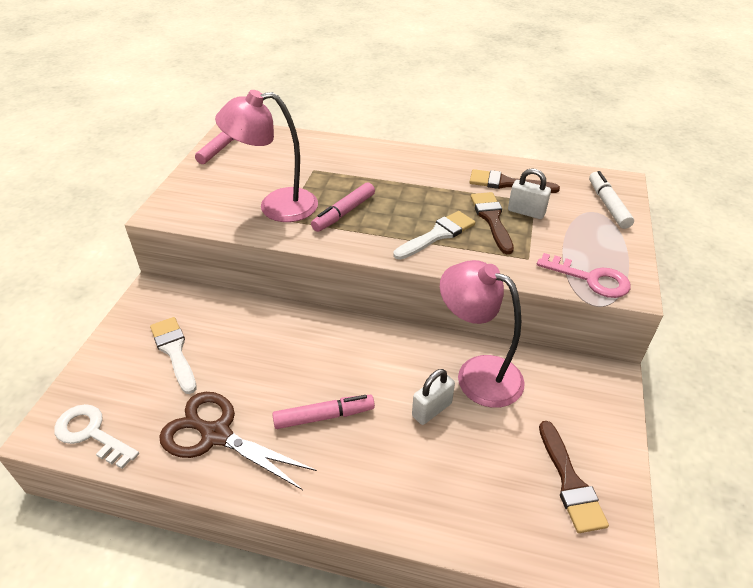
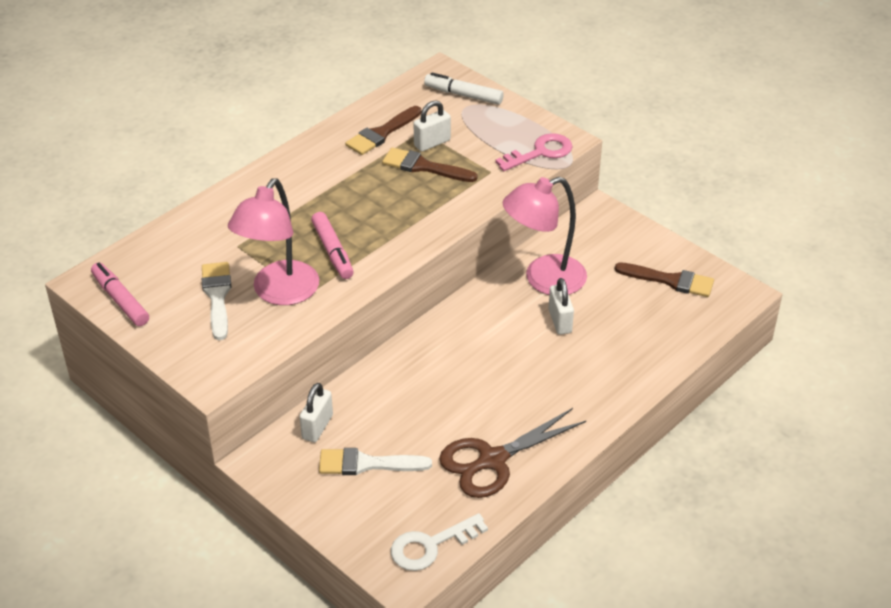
camera: 60 degrees left, 0 degrees up
(202, 306) = (317, 427): none -> white padlock
(323, 416) = (521, 387): pink marker -> none
(437, 235) = (417, 207): white brush -> white brush (217, 296)

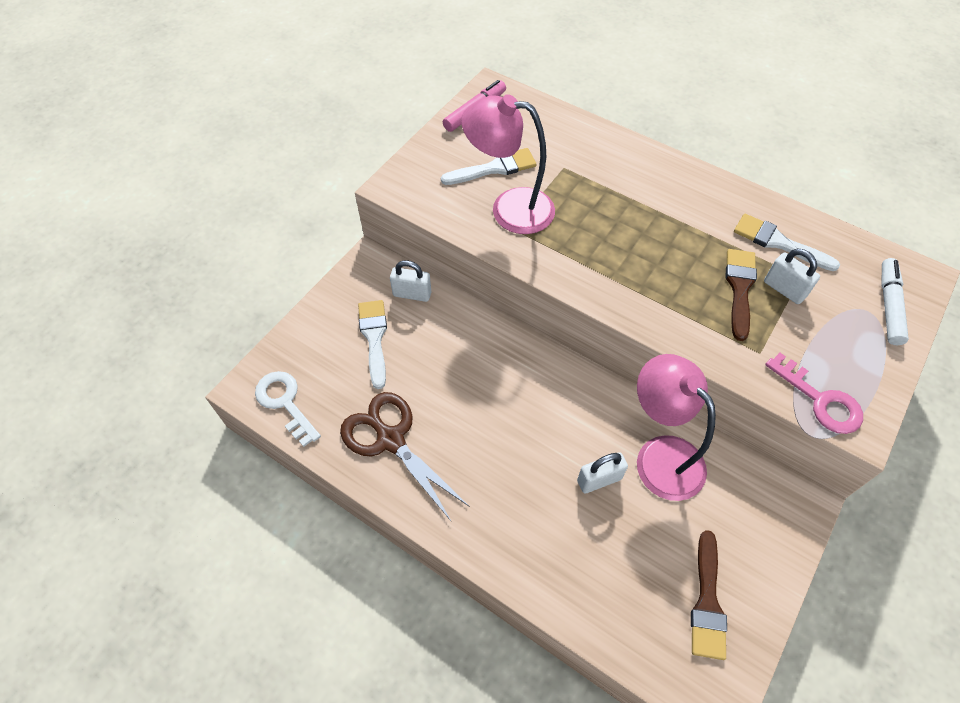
camera: 80 degrees right, 15 degrees up
(333, 251) = (578, 236): pink marker -> none
(381, 133) = (778, 242): brown brush -> white brush

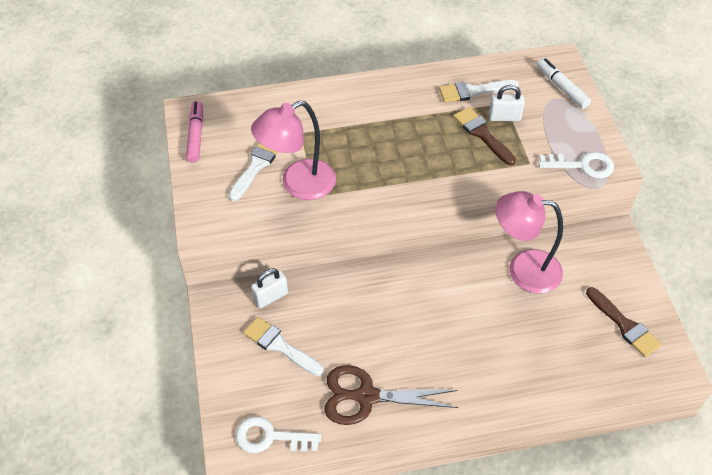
camera: 45 degrees left, 5 degrees down
(599, 480) = (507, 311): white padlock -> none
(820, 400) = (582, 166): pink key -> white key

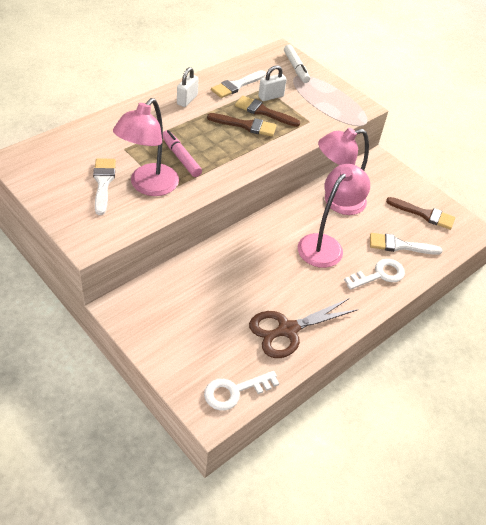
camera: 35 degrees left, 5 degrees down
(196, 136) = (32, 176): pink marker -> pink marker (181, 158)
(271, 297) = (163, 287): white padlock -> white padlock (187, 100)
(280, 346) = (195, 320): white brush -> white brush (399, 245)
(450, 145) = (246, 125): none -> brown brush
(474, 316) = (325, 244): none -> pink lamp
(561, 88) = (296, 68): white marker -> white marker turned 135 degrees counterclockwise
(582, 166) = (345, 113): white key -> white key (379, 275)

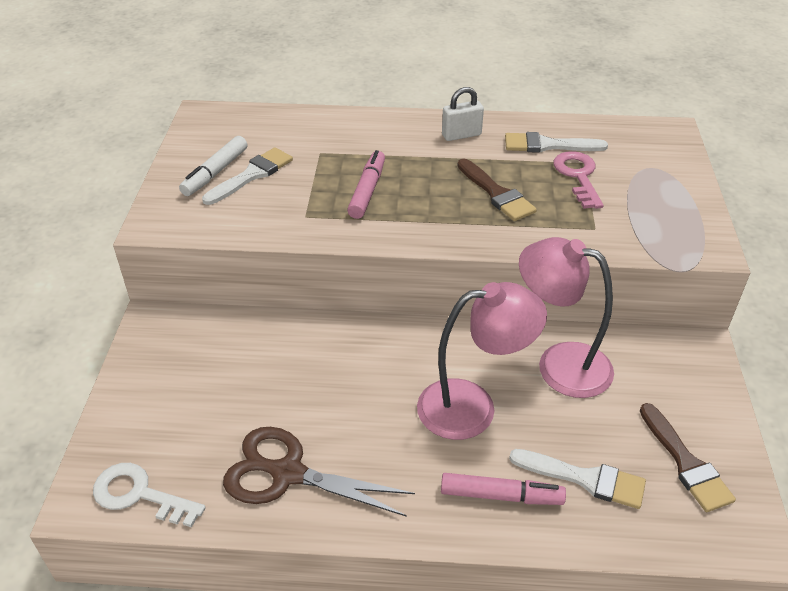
camera: 50 degrees right, 5 degrees down
(148, 186) = (291, 202): pink lamp -> none
(263, 112) = (542, 188): brown brush -> none
(271, 96) = (578, 176): white padlock -> pink key
(296, 68) = (664, 158): white marker -> white marker (215, 172)
(379, 275) = (500, 495): white key -> pink marker
(399, 245) = (585, 479): white brush -> white brush turned 150 degrees clockwise

